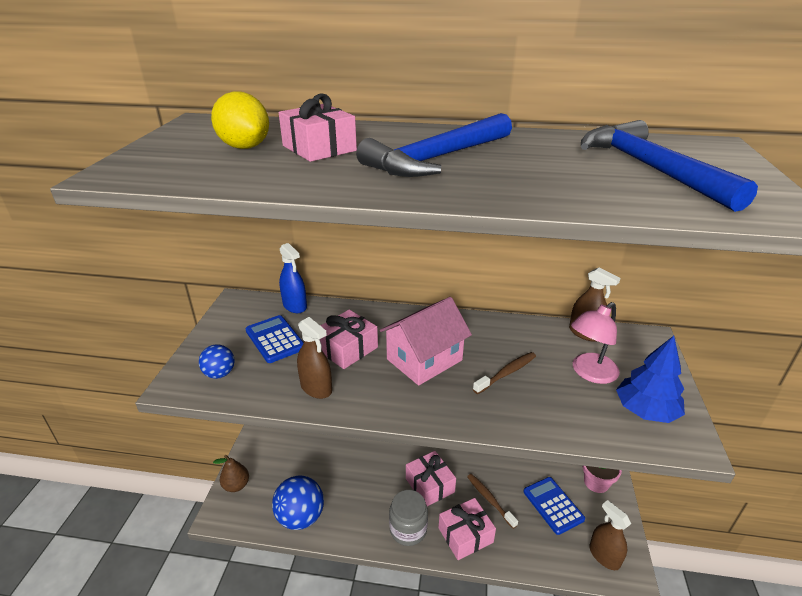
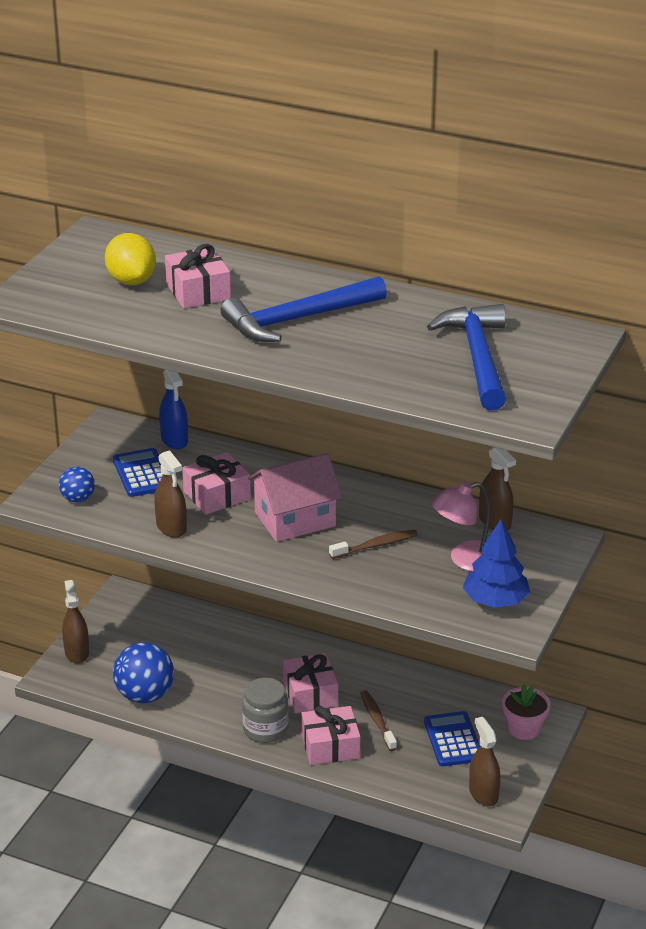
camera: 15 degrees right, 0 degrees up
(236, 485) = (77, 652): brown pear -> brown spray bottle

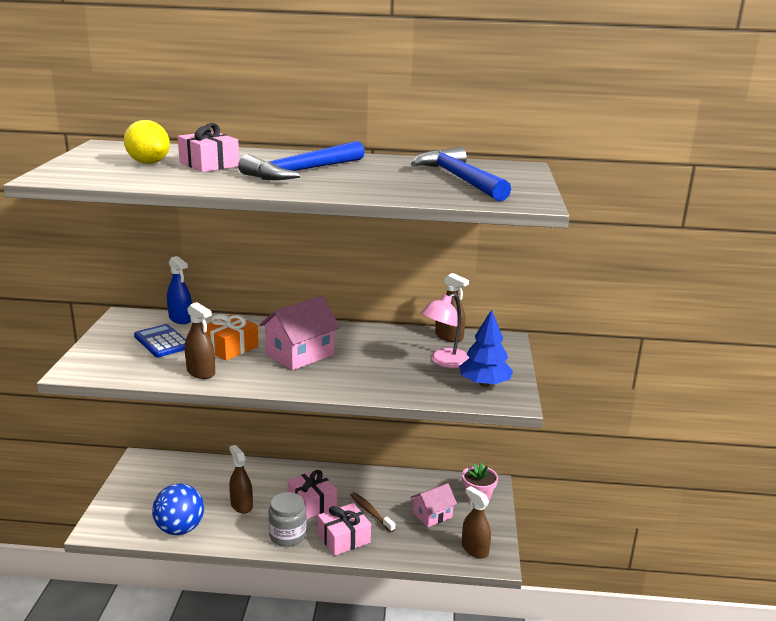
camera: 20 degrees left, 10 degrees down
(77, 652) = (113, 507): brown spray bottle -> brown spray bottle (241, 505)
(78, 499) = (112, 364): blue ball -> none
(217, 495) = (230, 347): pink gift -> orange gift
(376, 545) = (372, 362): brown toothbrush -> none
(453, 740) = (432, 515): blue calculator -> pink house

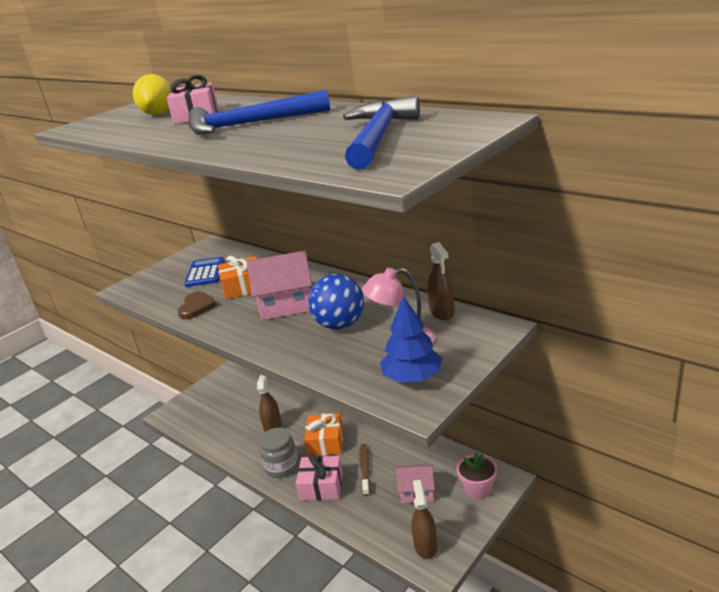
camera: 40 degrees right, 5 degrees up
(180, 319) = (241, 253): blue spray bottle -> none
(180, 529) = (216, 432): blue ball -> blue ball (340, 325)
(201, 372) = (196, 307): brown spray bottle -> brown heart
(312, 503) = (325, 442): pink gift -> orange gift

